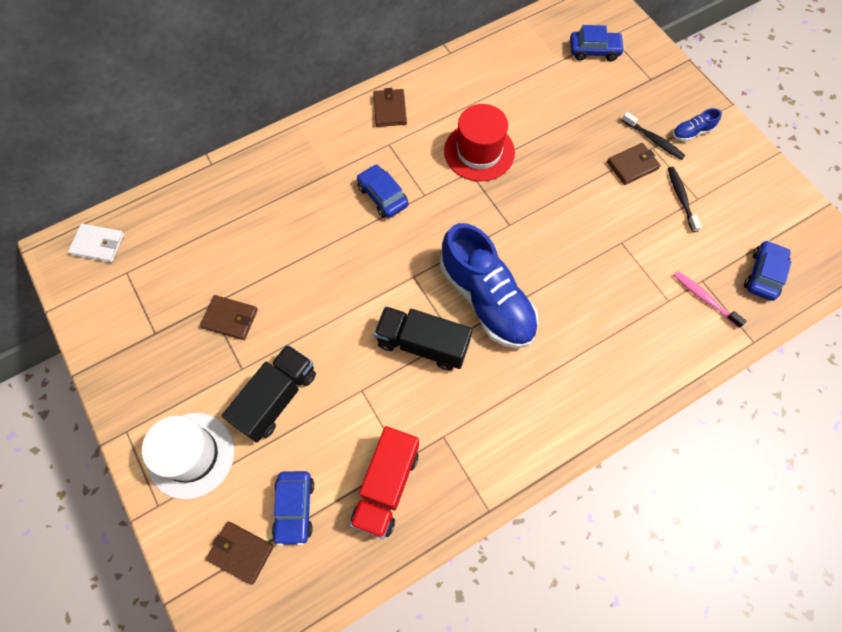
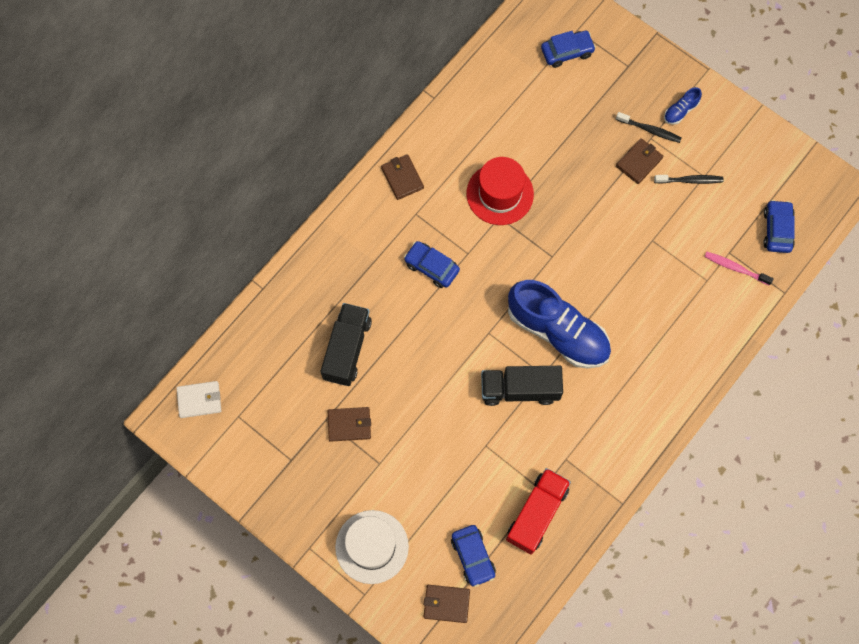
camera: 20 degrees left, 5 degrees up
(276, 398) = (419, 477): black truck -> black truck (347, 349)
(386, 486) = (537, 514): red truck -> red truck turned 150 degrees counterclockwise
(681, 198) = (690, 180): black toothbrush -> black toothbrush turned 120 degrees clockwise

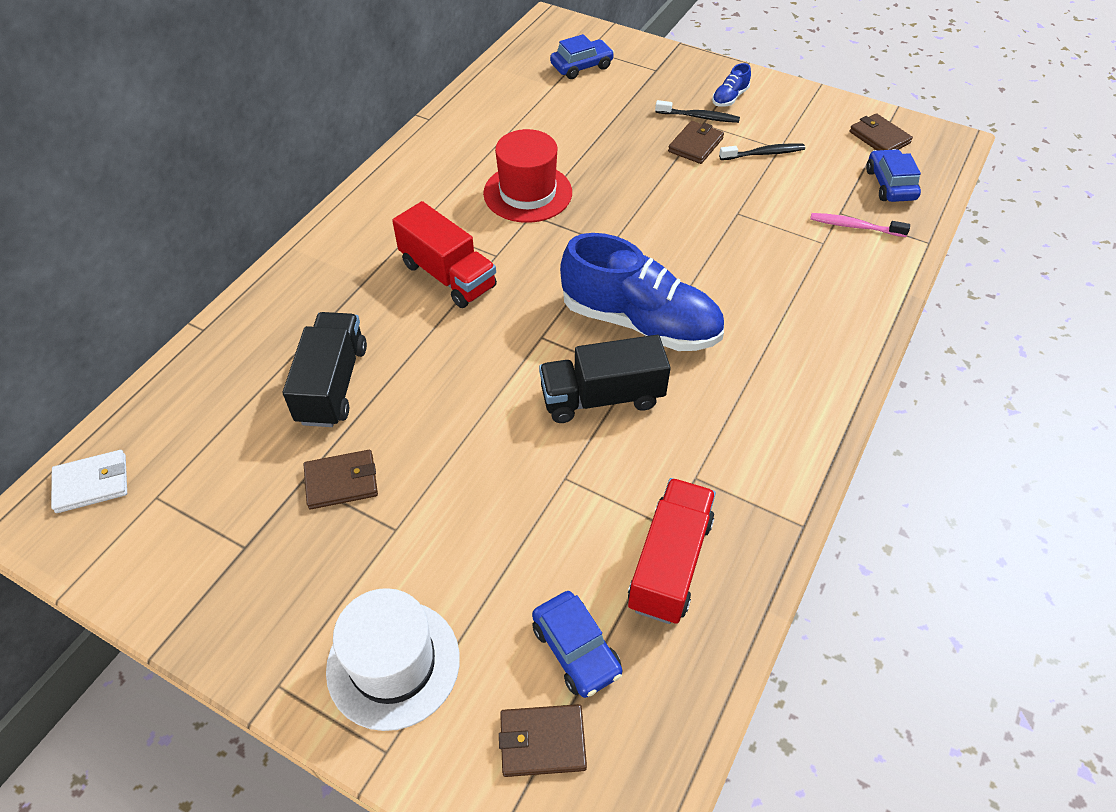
camera: 10 degrees left, 20 degrees down
(402, 178) = (396, 193): brown wallet -> brown wallet (879, 137)
(431, 267) = (448, 275): blue car -> red truck

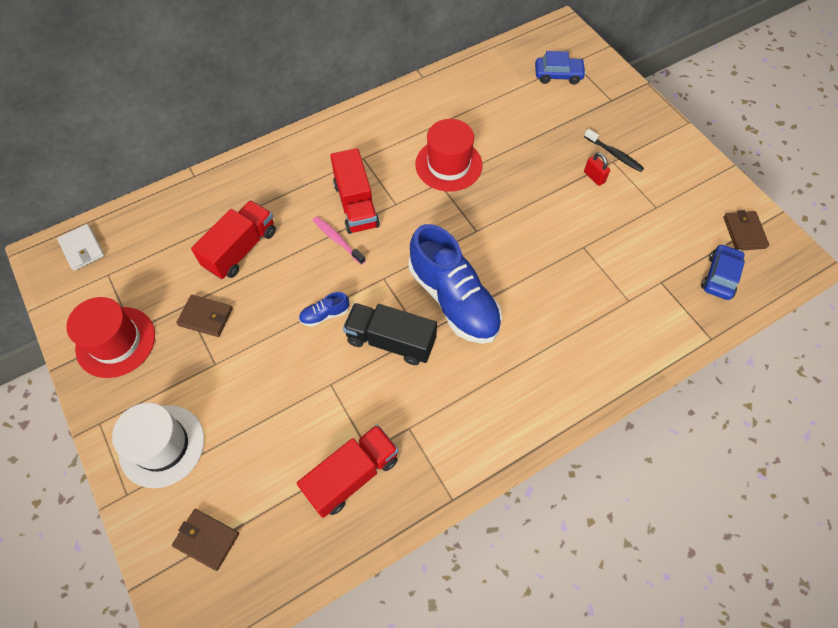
camera: 30 degrees right, 10 degrees up
(92, 483) = (82, 249): white wallet -> white wallet turned 45 degrees clockwise
(229, 572) = (116, 342): none -> red hat
(333, 384) = (241, 249): black truck -> red truck
(576, 650) = (261, 497): blue car -> none
(695, 145) = (594, 177): brown wallet -> red padlock
(729, 98) = (650, 147): blue shoe -> blue shoe (325, 314)
(764, 154) = (640, 207): black toothbrush -> none
(854, 226) = (663, 298): pink toothbrush -> pink toothbrush (337, 240)

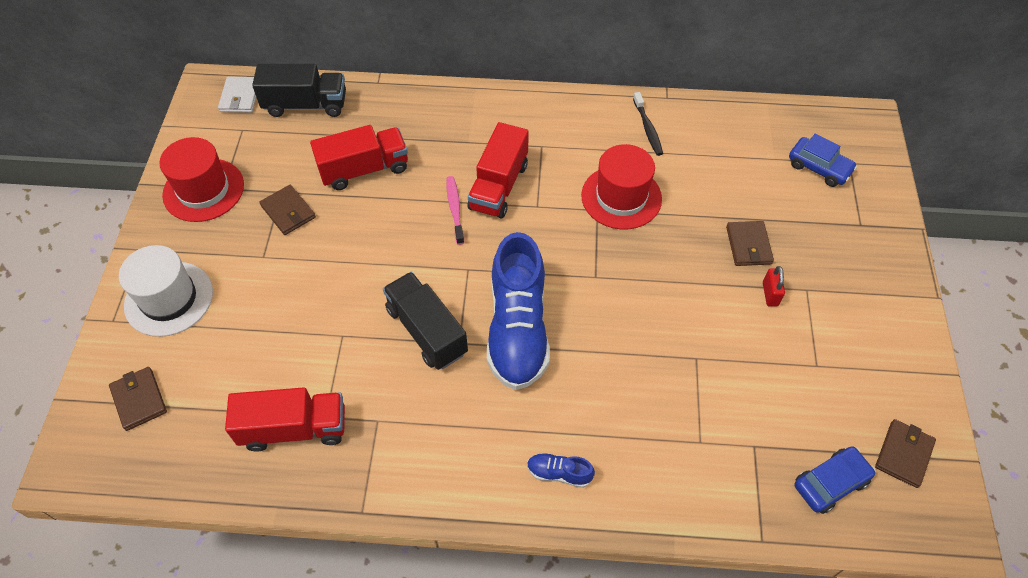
camera: 35 degrees right, 5 degrees down
(147, 225) = (306, 105): none -> black truck
(325, 314) = (388, 270): blue shoe -> blue shoe (559, 473)
(556, 152) = (748, 245): none -> brown wallet
(614, 154) = (814, 283): black toothbrush -> black toothbrush (647, 128)

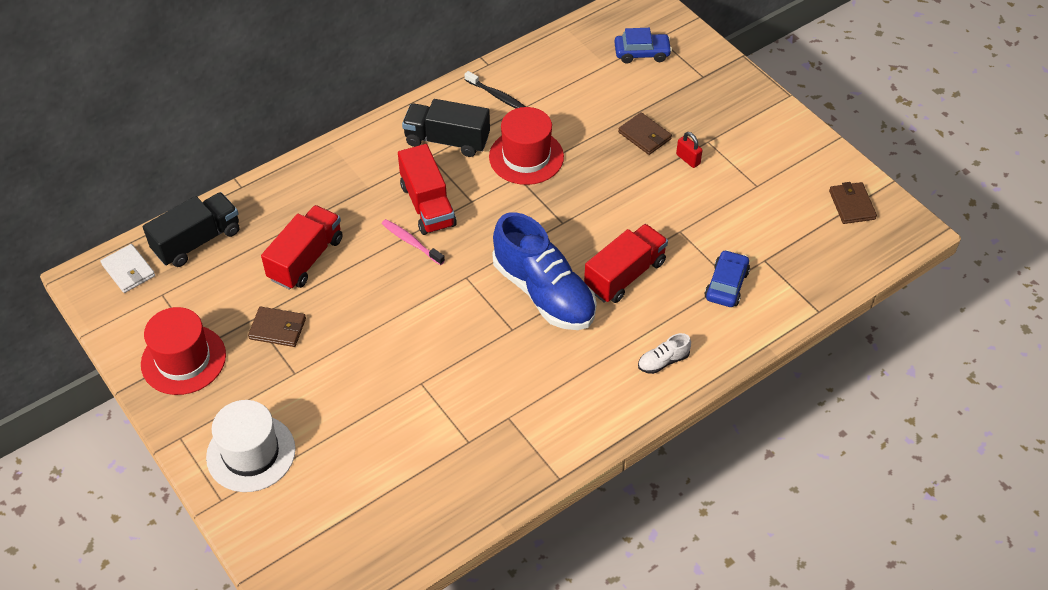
camera: 40 degrees left, 5 degrees down
(139, 400) = (311, 533): brown wallet -> none
(294, 428) = (454, 465): red truck -> red truck (625, 275)
(426, 331) = (480, 337): black truck -> black truck (447, 140)
(559, 473) = (663, 361): blue shoe -> white shoe
(830, 483) = (826, 250): blue car -> blue car (726, 285)

